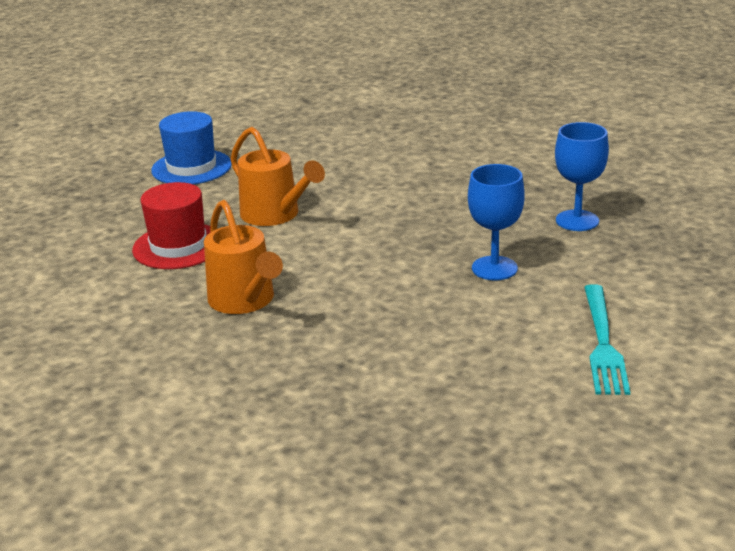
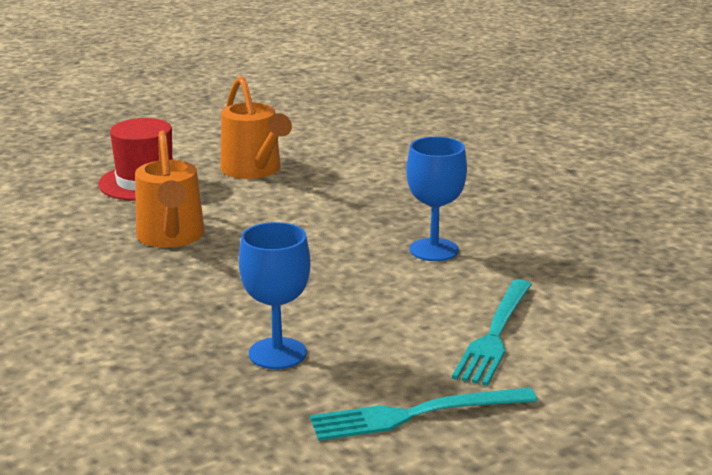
camera: 15 degrees right, 5 degrees down
(191, 167) = (206, 119): blue hat -> none
(577, 221) = (553, 222): blue goblet -> blue goblet (277, 353)
(589, 437) = (415, 414): none -> turquoise fork

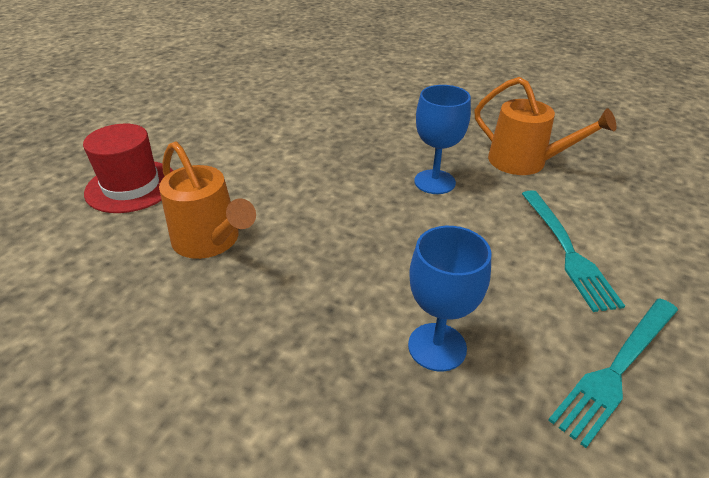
camera: 30 degrees left, 15 degrees up
(254, 170) = (219, 146): orange watering can -> orange watering can (524, 162)

